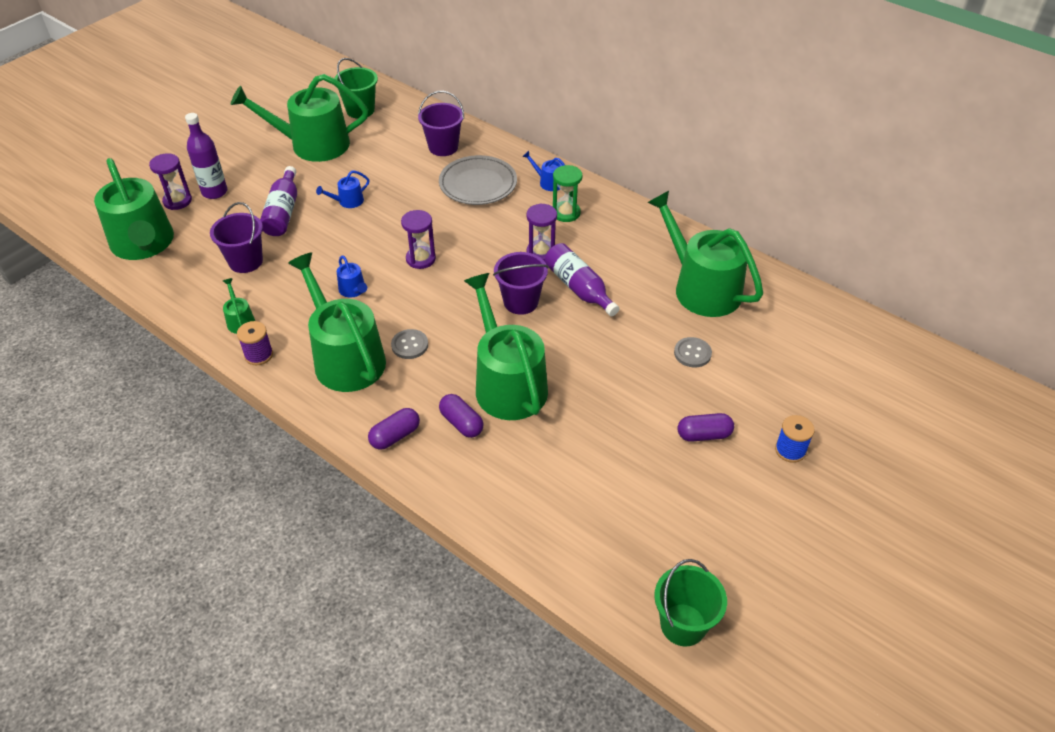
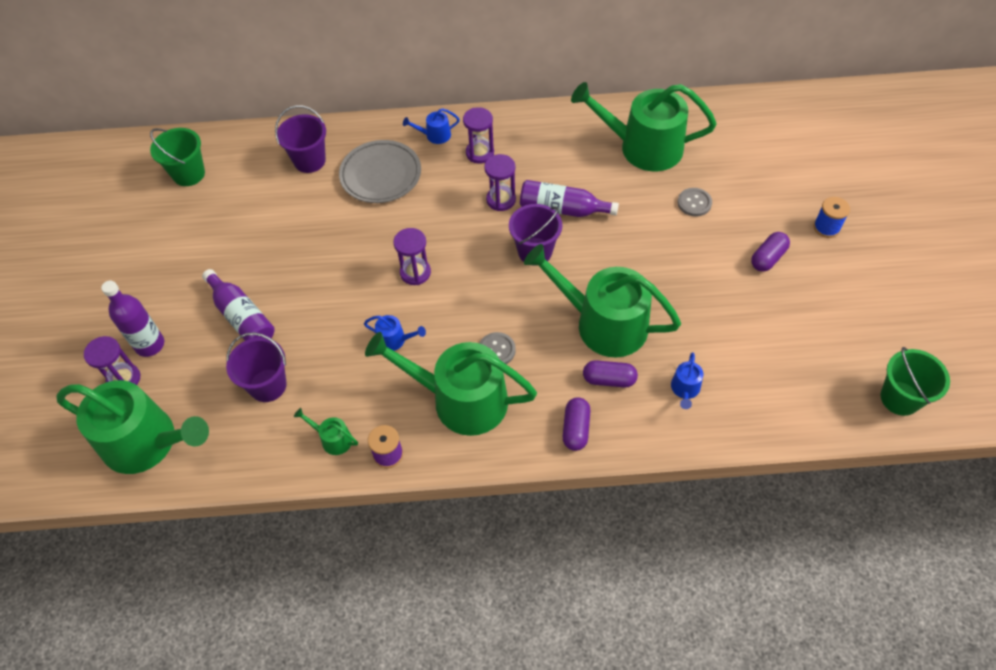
camera: 40 degrees left, 10 degrees up
(312, 145) = (186, 236): green watering can -> none
(348, 201) = (289, 266): blue watering can -> blue watering can (685, 389)
(566, 213) = (480, 153): green hourglass -> purple hourglass

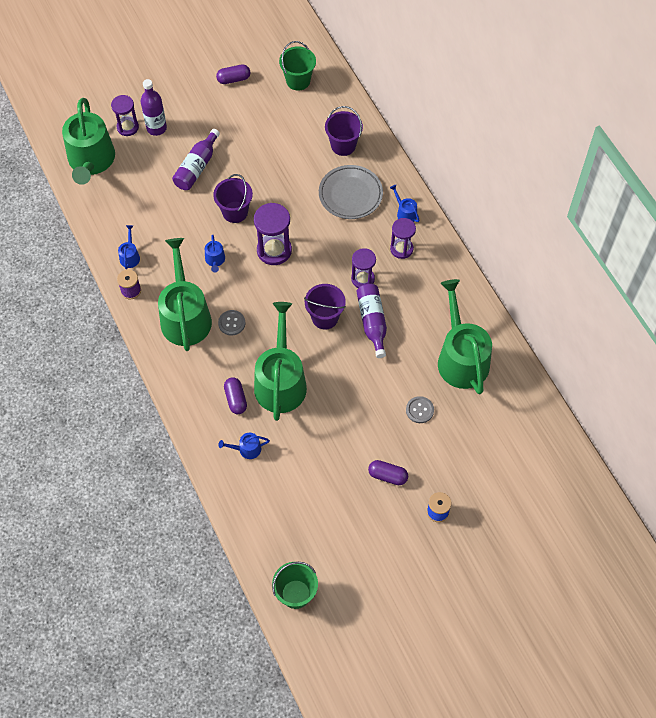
camera: 65 degrees right, 5 degrees up
(268, 385) = (153, 204): purple bucket -> purple bucket (235, 212)
(333, 439) = (130, 256): green watering can -> blue watering can
(415, 272) = (274, 250): purple hourglass -> purple hourglass, size x1.51
(575, 429) = (189, 391): purple capsule -> purple capsule (233, 79)

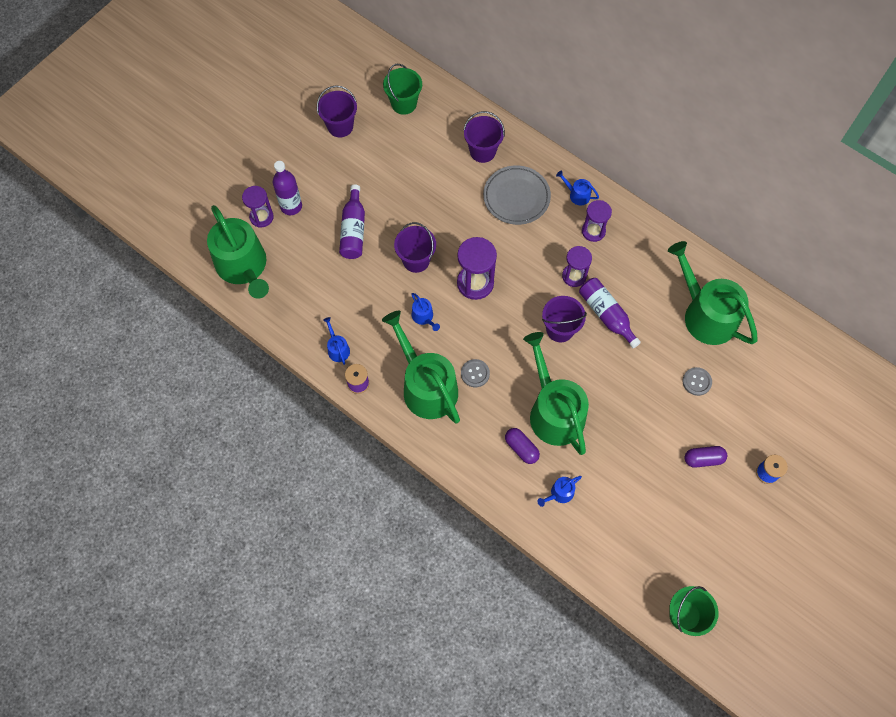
camera: 25 degrees left, 5 degrees up
(233, 79) = (340, 126): purple capsule -> purple bucket

